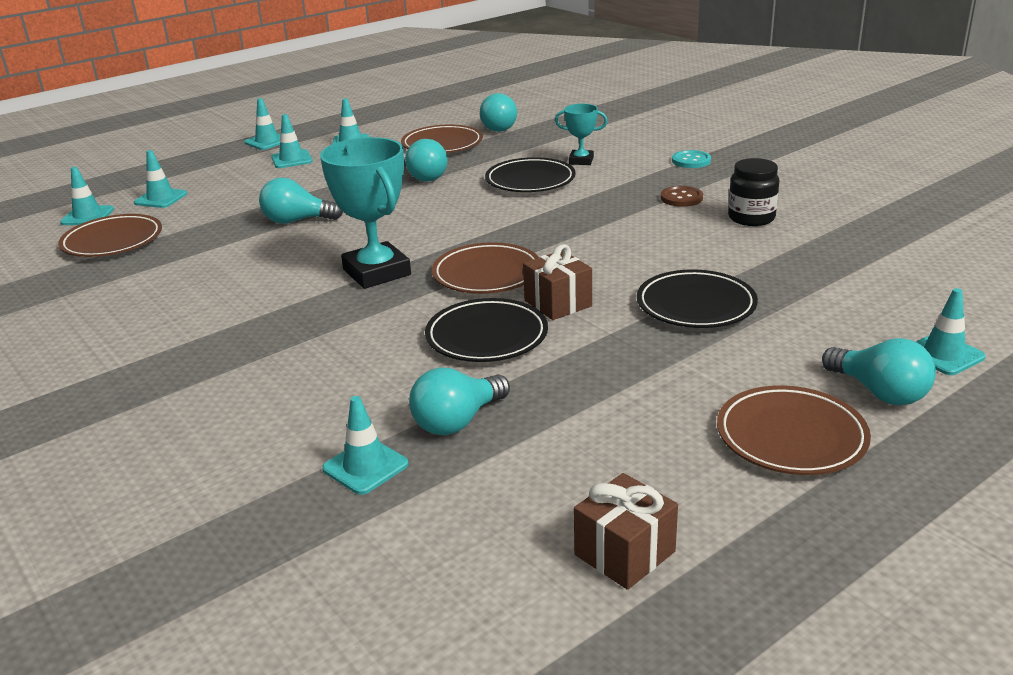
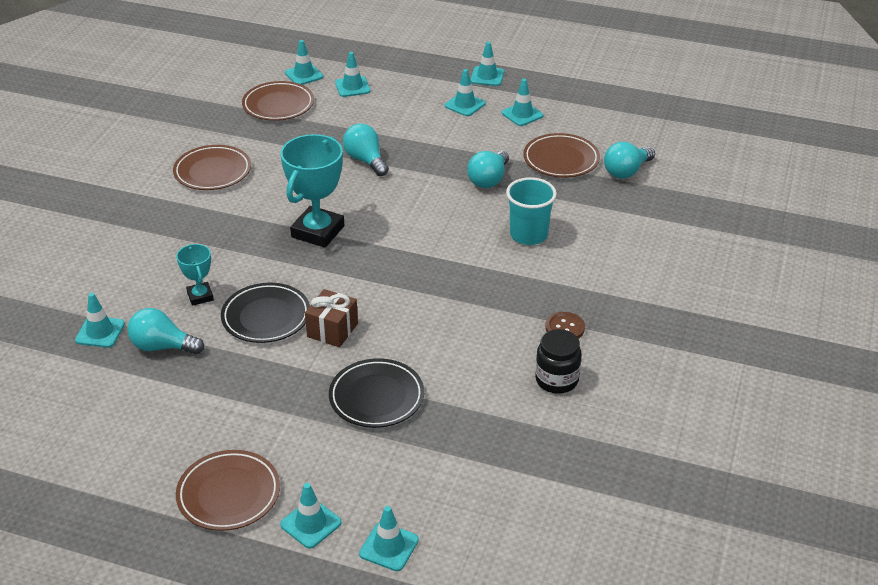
camera: 55 degrees right, 10 degrees up
(487, 274) = (351, 281): brown plate -> brown plate (212, 172)
(530, 181) = (528, 235): black plate -> turquoise cup
(581, 161) = (595, 245): turquoise trophy -> turquoise trophy (200, 296)
(624, 553) = (76, 459): brown gift -> none
(691, 161) = (653, 307): turquoise button -> none
(879, 392) = (311, 524): turquoise light bulb -> turquoise traffic cone

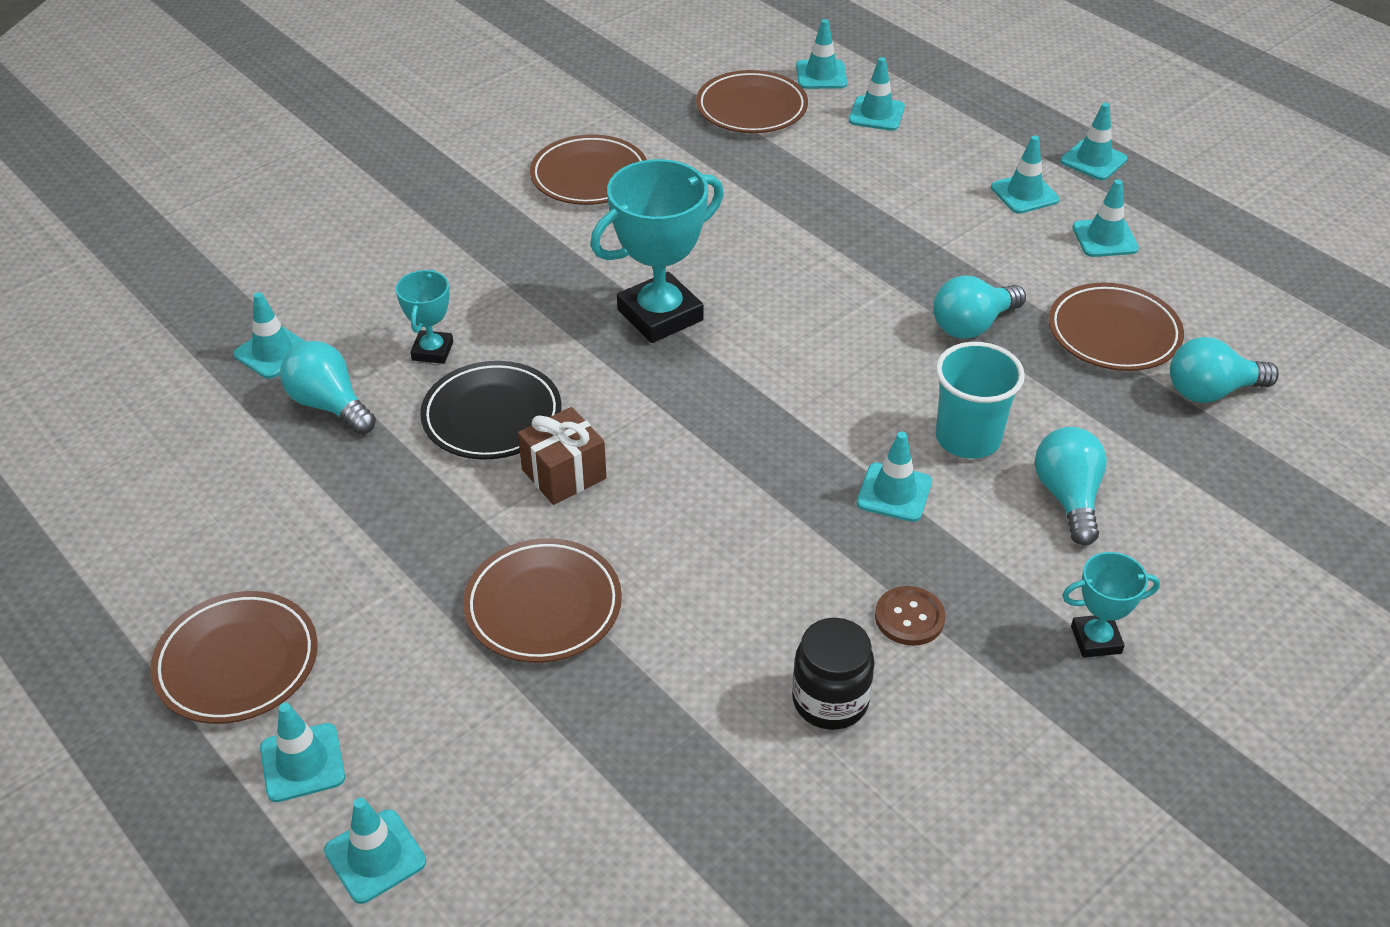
camera: 30 degrees right, 5 degrees up
(365, 160) = (810, 231): turquoise light bulb -> turquoise light bulb (1068, 498)
(376, 397) = (543, 606): black plate -> brown plate
(512, 274) = (894, 492): none -> turquoise traffic cone
(657, 303) = (1096, 640): none -> turquoise trophy

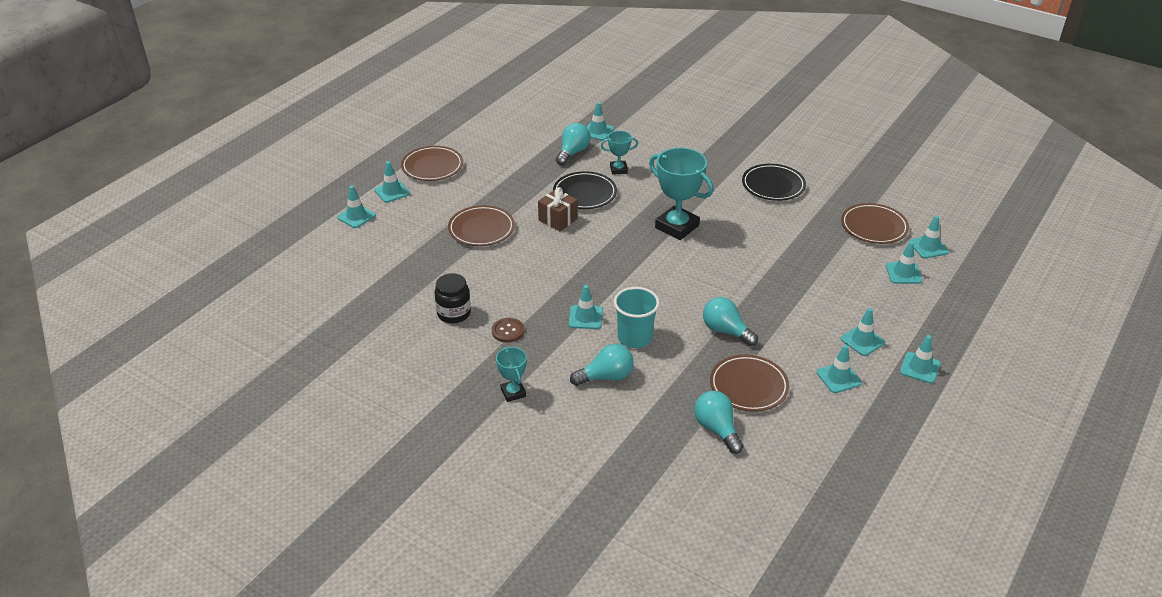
camera: 75 degrees right, 5 degrees down
(589, 176) = (773, 185): brown plate -> black plate

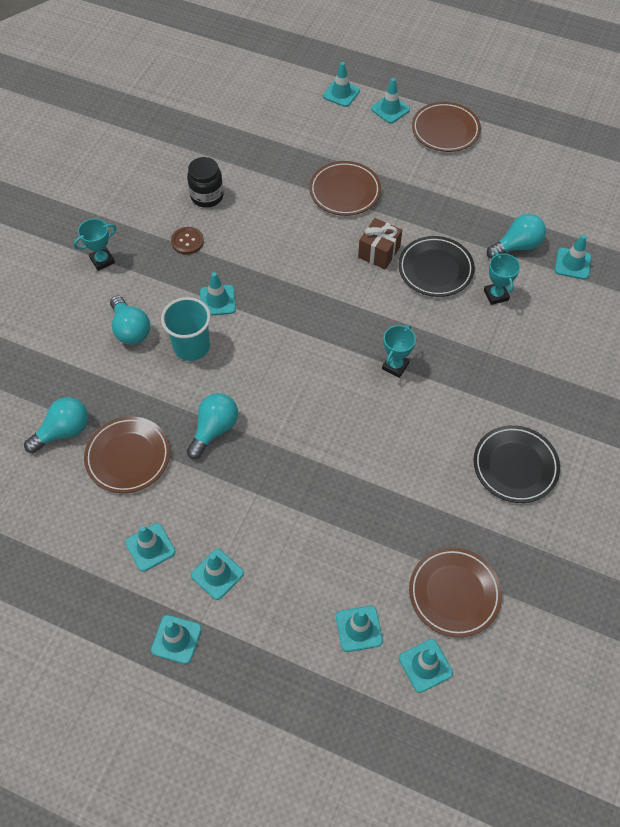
camera: 80 degrees right, 20 degrees up
(573, 152) = (517, 246): turquoise light bulb -> turquoise light bulb turned 45 degrees counterclockwise
(677, 227) = (395, 366): turquoise trophy -> turquoise trophy, size x0.53

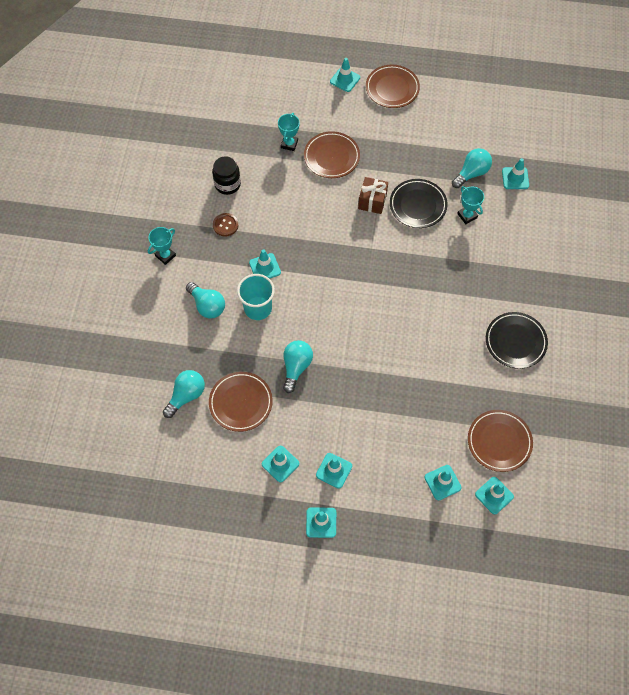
camera: 15 degrees left, 5 degrees up
(341, 93) = (303, 74): turquoise traffic cone -> none
(395, 366) = (411, 288): turquoise trophy -> turquoise trophy (289, 144)

